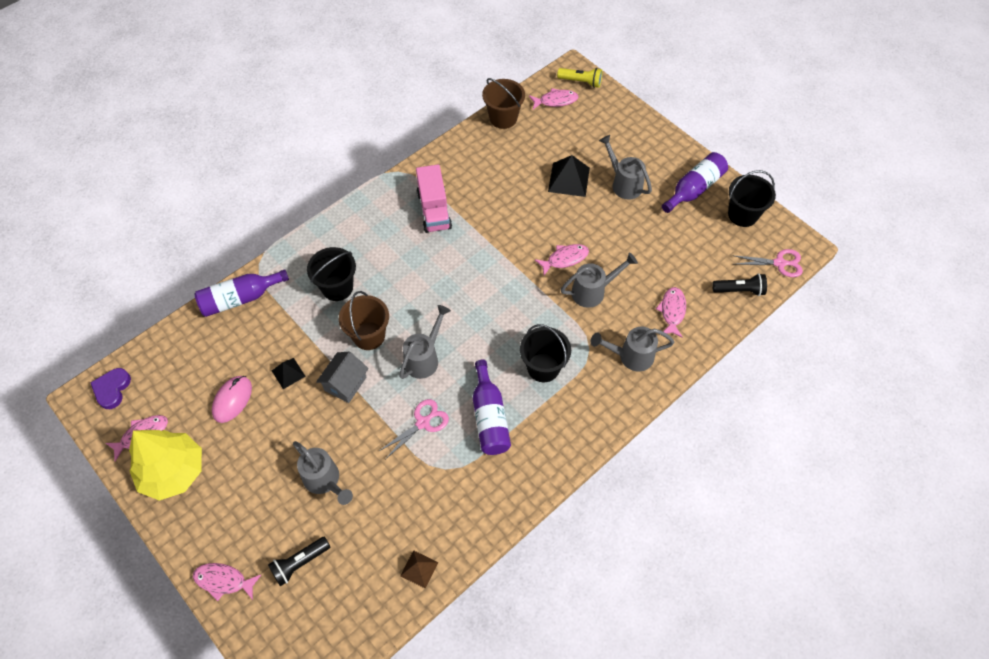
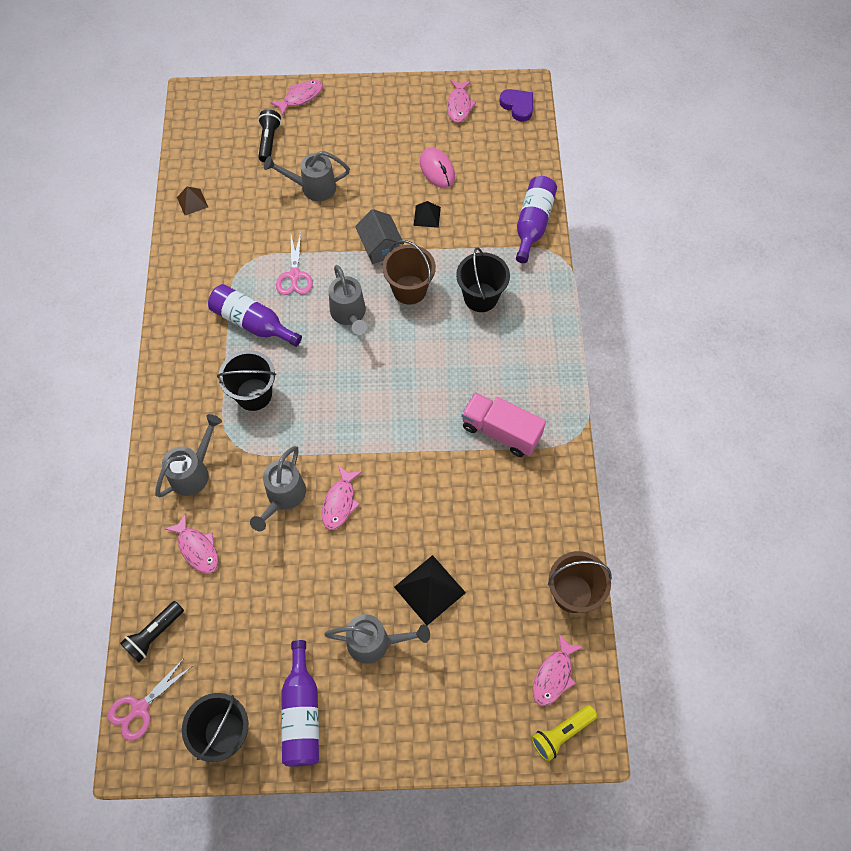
camera: 130 degrees right, 5 degrees up
(173, 471) = (410, 109): yellow tree -> none

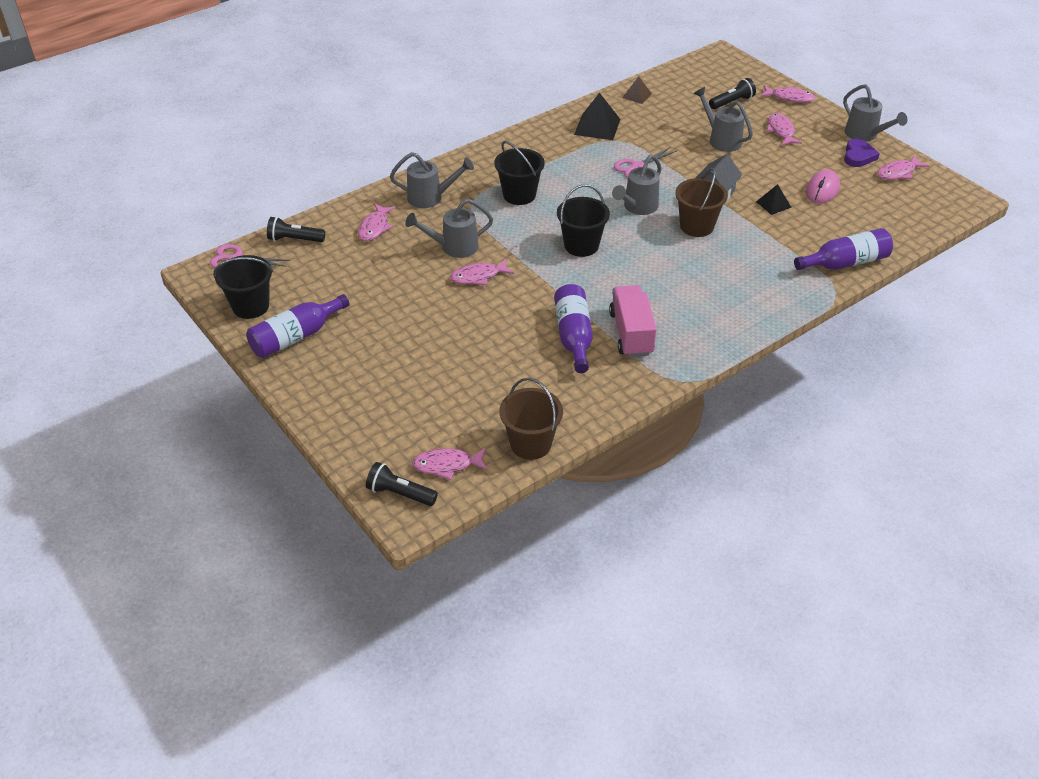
camera: 55 degrees right, 20 degrees down
(253, 323) = (575, 167): purple bottle -> purple bottle (573, 336)
(339, 138) = (781, 131): none -> pink fish
(375, 642) = (383, 348): grey watering can -> grey watering can (864, 135)
(429, 589) = (453, 357): black pyramid -> black pyramid (597, 126)
(480, 297) = (738, 266): black bucket -> black bucket (581, 245)
(518, 106) = (945, 203): purple heart -> purple heart (858, 156)
(561, 733) = (400, 493): yellow flashlight -> black flashlight

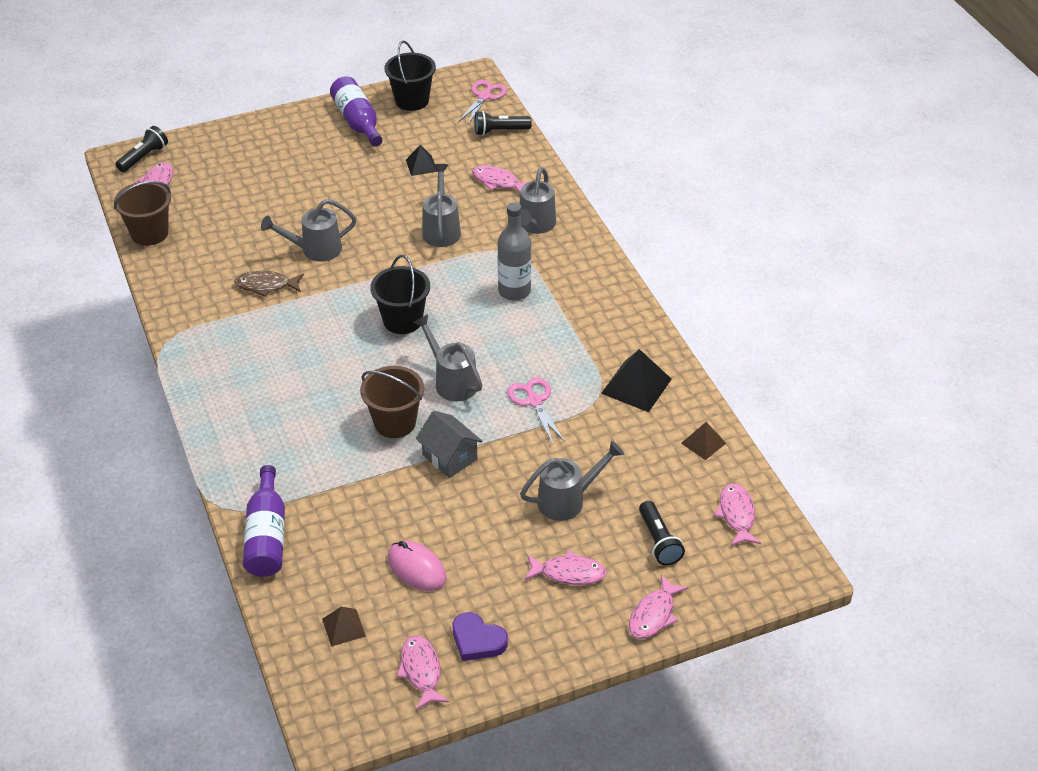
camera: 105 degrees right, 0 degrees up
(294, 239) = (500, 131): black flashlight -> black flashlight turned 120 degrees counterclockwise
(478, 276) = (387, 238): pink fish -> pink fish (736, 515)
(519, 195) = (514, 291): black bucket -> grey bottle
(573, 336) = (266, 286): purple bottle -> brown fish
(631, 333) = (248, 325): pink truck -> none
(773, 204) = (407, 507): black pyramid -> black pyramid (421, 165)
(864, 135) = (527, 670): grey watering can -> grey watering can (315, 250)
(892, 210) = (343, 627): none -> brown pyramid

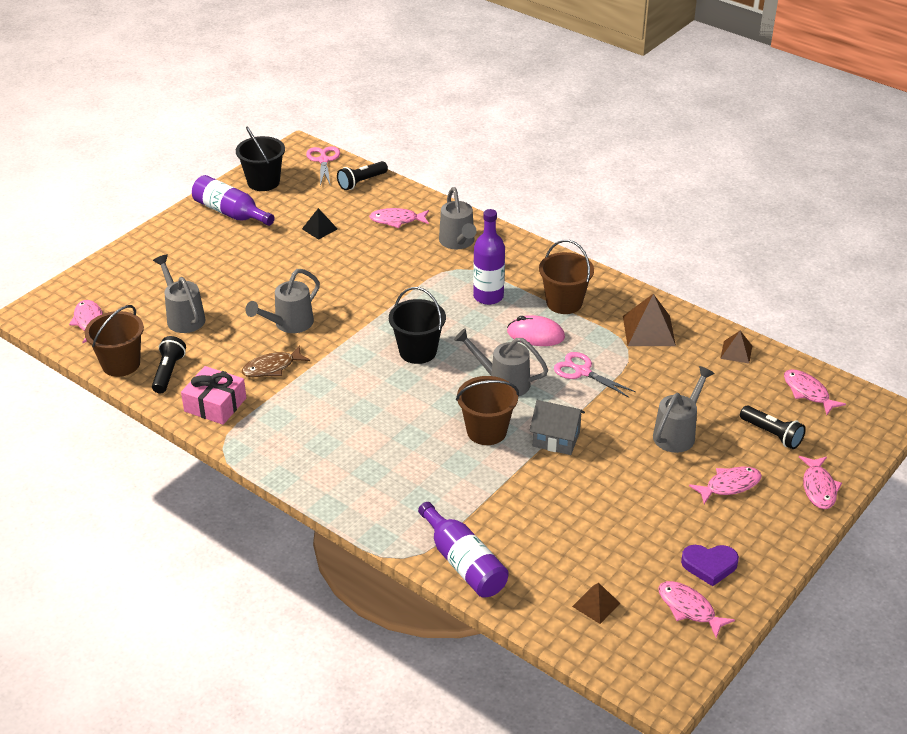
camera: 30 degrees left, 5 degrees down
(144, 157) = (55, 304): black flashlight -> black flashlight (168, 372)
(192, 301) = (215, 405): none -> pink gift
(416, 568) = (611, 534): pink mouse -> pink mouse (535, 335)
(441, 230) = (384, 271): grey watering can -> grey watering can (183, 317)
(514, 291) = (488, 296): grey bottle -> purple bottle
(580, 325) = (564, 303): none -> brown bucket
(636, 386) = (649, 330): black pyramid -> brown pyramid

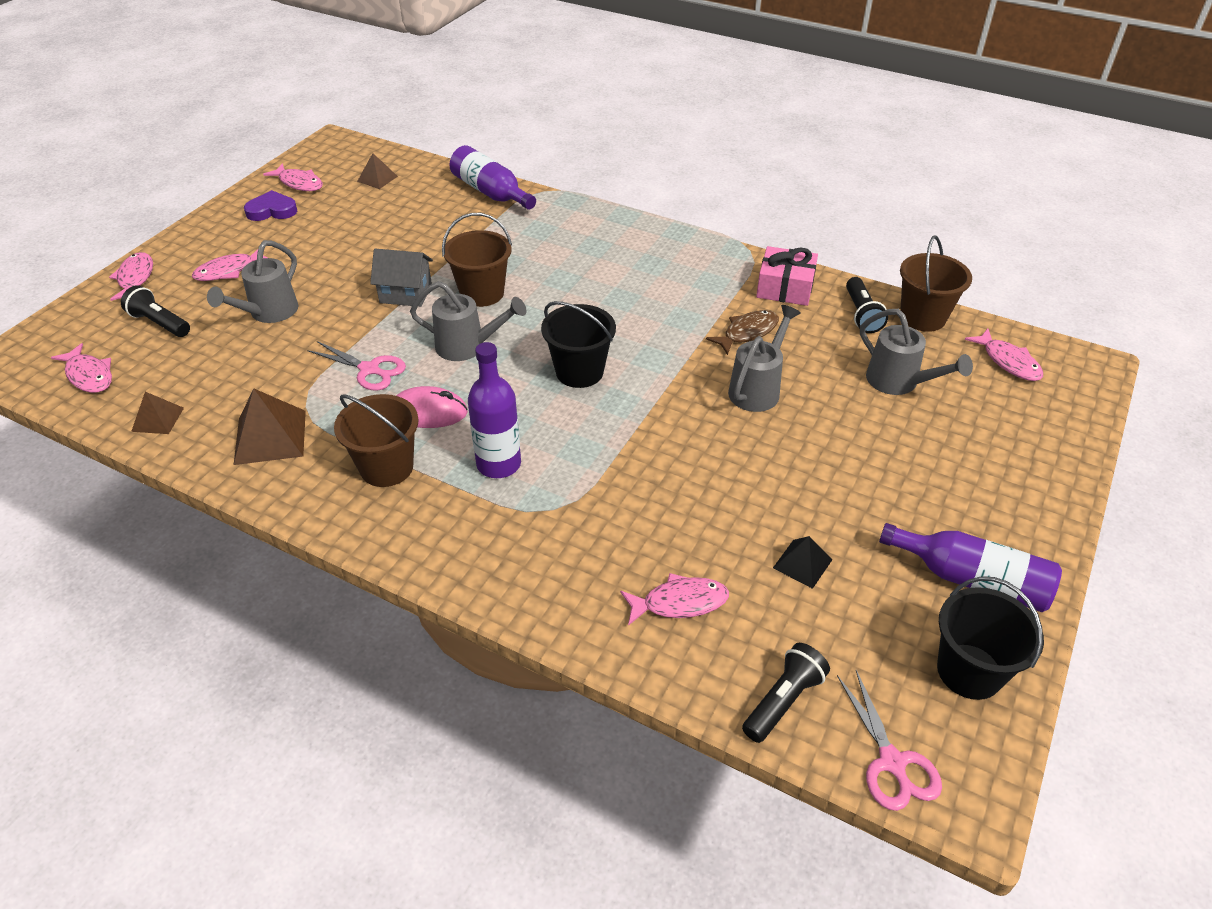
camera: 170 degrees right, 5 degrees up
(458, 242) = (562, 565): grey watering can -> none

